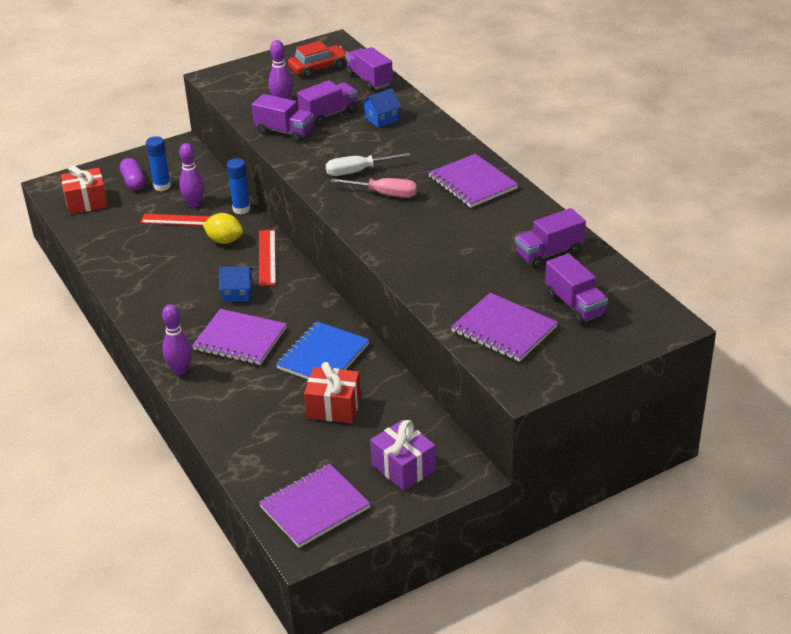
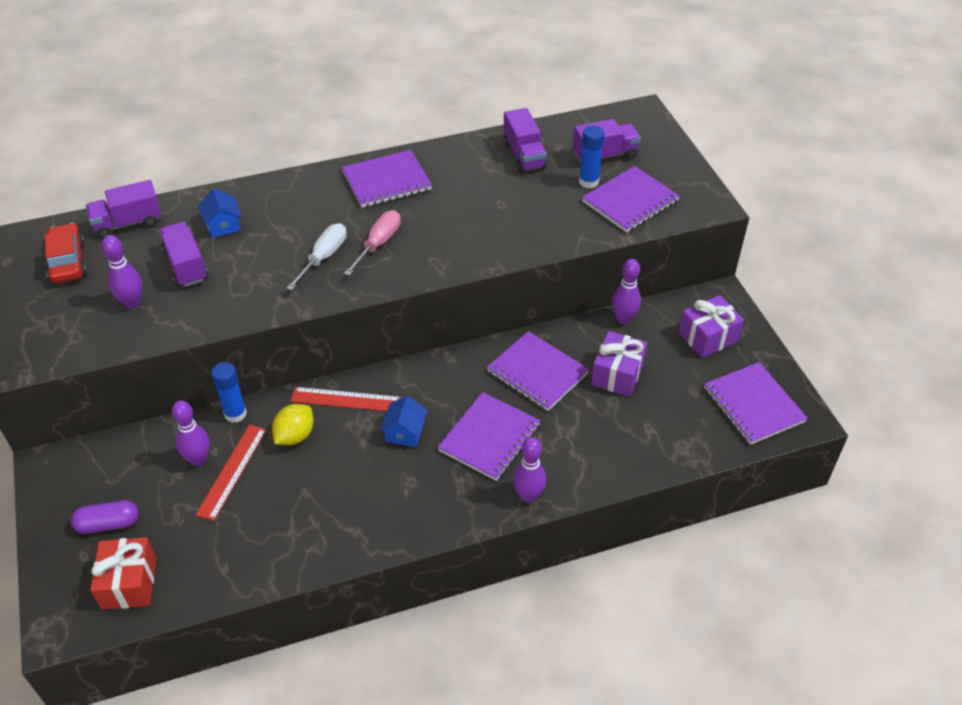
camera: 80 degrees left, 10 degrees up
(162, 186) = (138, 492): blue glue stick -> blue glue stick (588, 182)
(284, 132) = (203, 308): purple truck -> none
(323, 356) = (537, 372): blue notebook -> purple notebook
(333, 407) = (617, 374): red gift -> purple gift
(358, 171) = (323, 257): white screwdriver -> white screwdriver turned 150 degrees counterclockwise
(411, 404) = (623, 319): none -> purple bowling pin

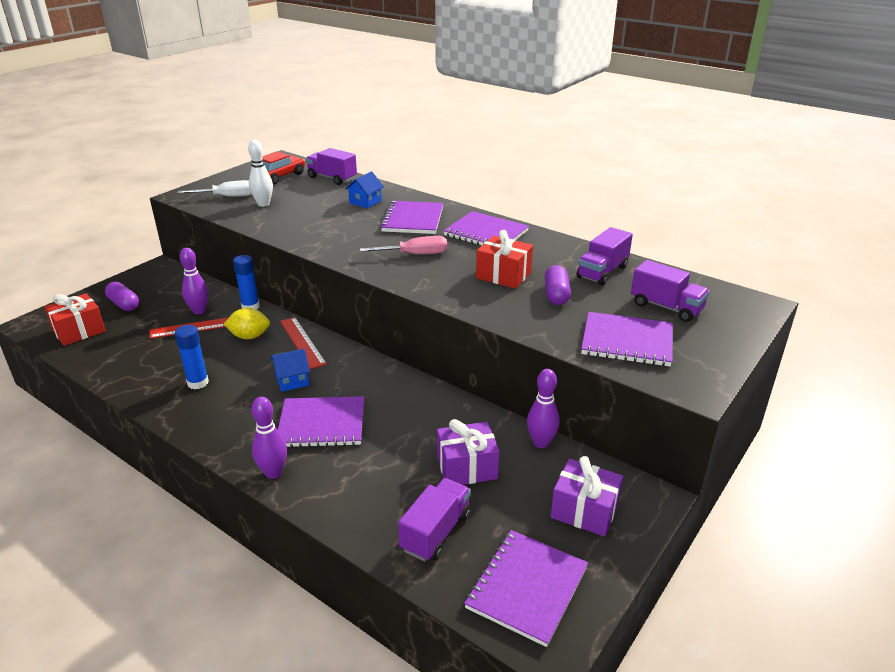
camera: 55 degrees right, 15 degrees down
(132, 303) = (263, 204): purple bowling pin -> white bowling pin
(186, 266) = (314, 206): purple truck -> purple truck (436, 532)
(323, 257) = (375, 242): white screwdriver -> white screwdriver (227, 197)
(473, 210) = (503, 275): none -> red gift
(533, 199) = (556, 294): none -> purple capsule
(537, 372) = (420, 419): purple notebook -> purple notebook (413, 219)
(588, 182) = (618, 312): blue glue stick -> blue glue stick (198, 383)

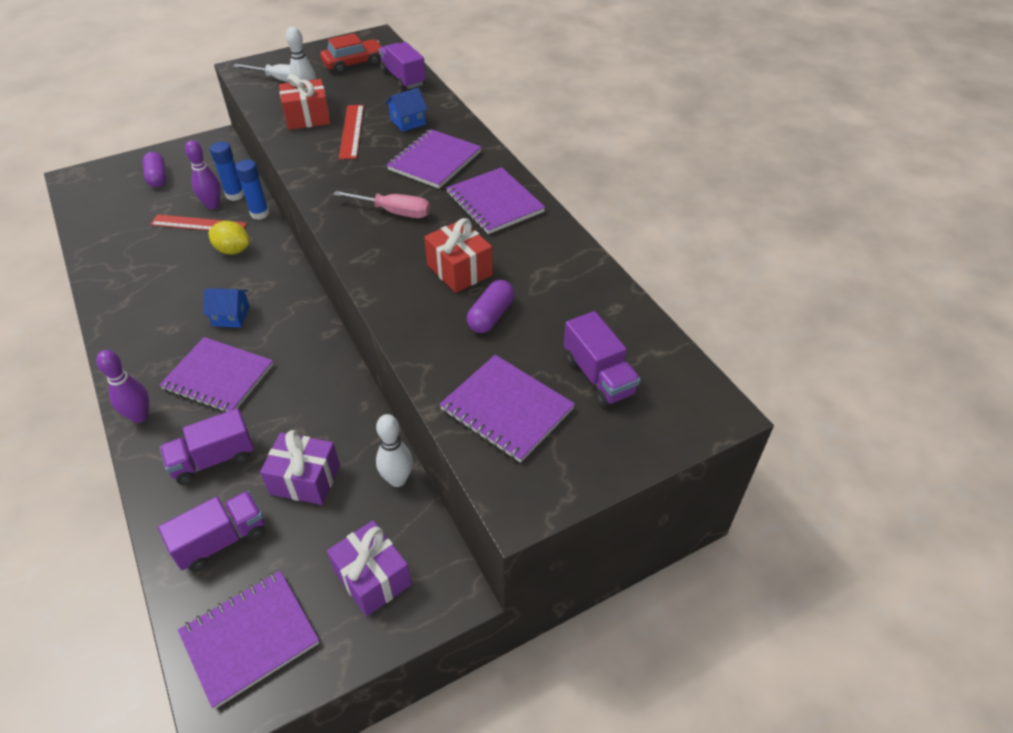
camera: 25 degrees right, 15 degrees up
(79, 331) = (102, 198): red gift -> red gift (307, 118)
(198, 383) = (153, 291): blue glue stick -> blue glue stick (235, 195)
(302, 342) = (273, 272): red ruler -> red ruler (352, 131)
(541, 443) = (397, 479): purple bowling pin -> white bowling pin
(602, 272) = (573, 299): purple truck -> purple truck (213, 459)

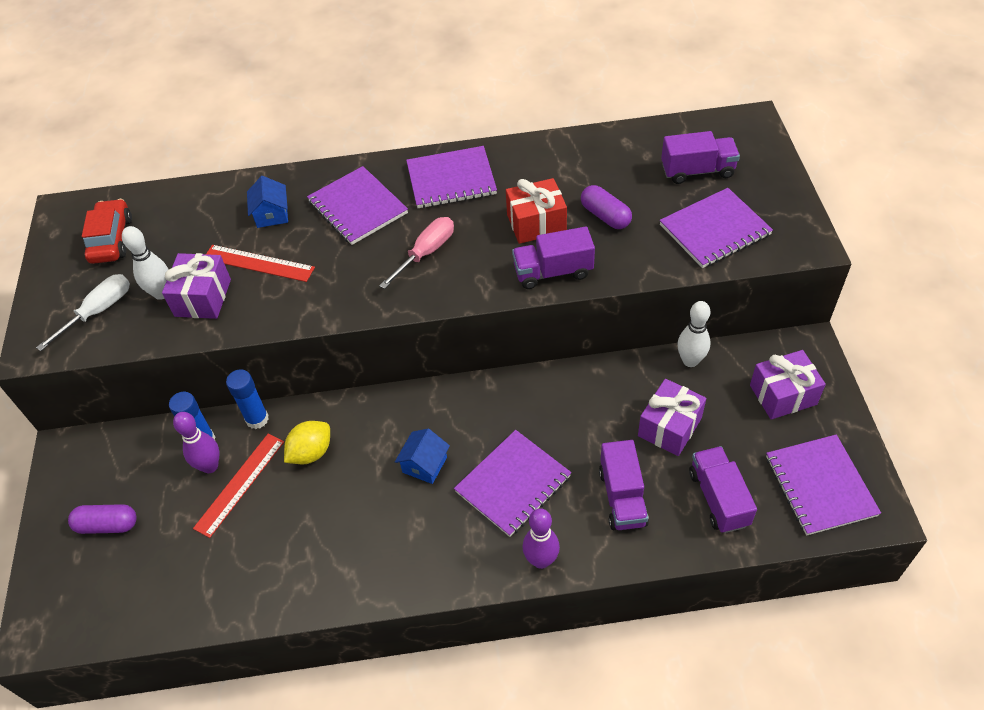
camera: 65 degrees left, 5 degrees up
(307, 118) = (203, 298): red gift -> purple gift
(403, 78) = (179, 202): purple truck -> purple truck (553, 272)

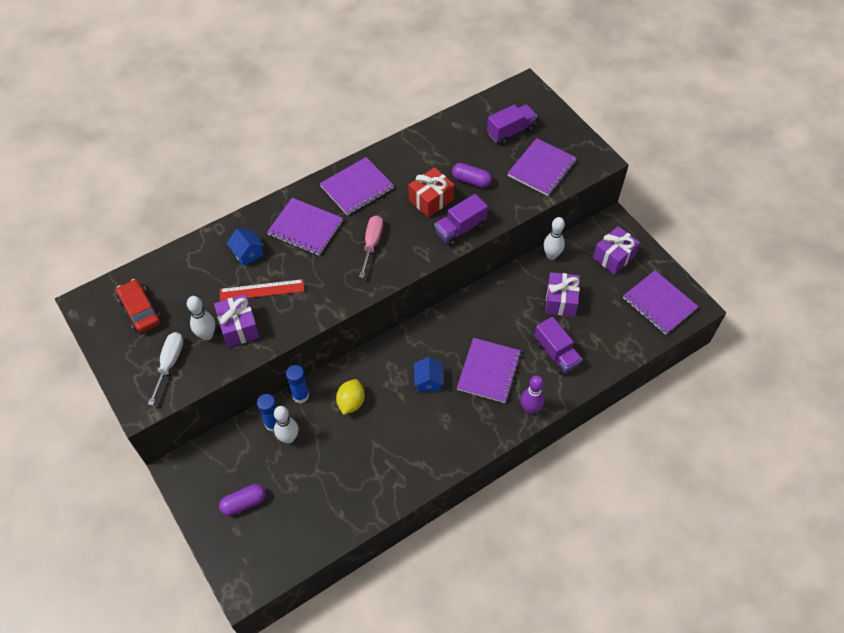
camera: 30 degrees left, 5 degrees up
(210, 466) = (288, 438): purple bowling pin -> white bowling pin
(240, 484) = (317, 441): red ruler -> none
(718, 498) = (609, 332): purple truck -> none

